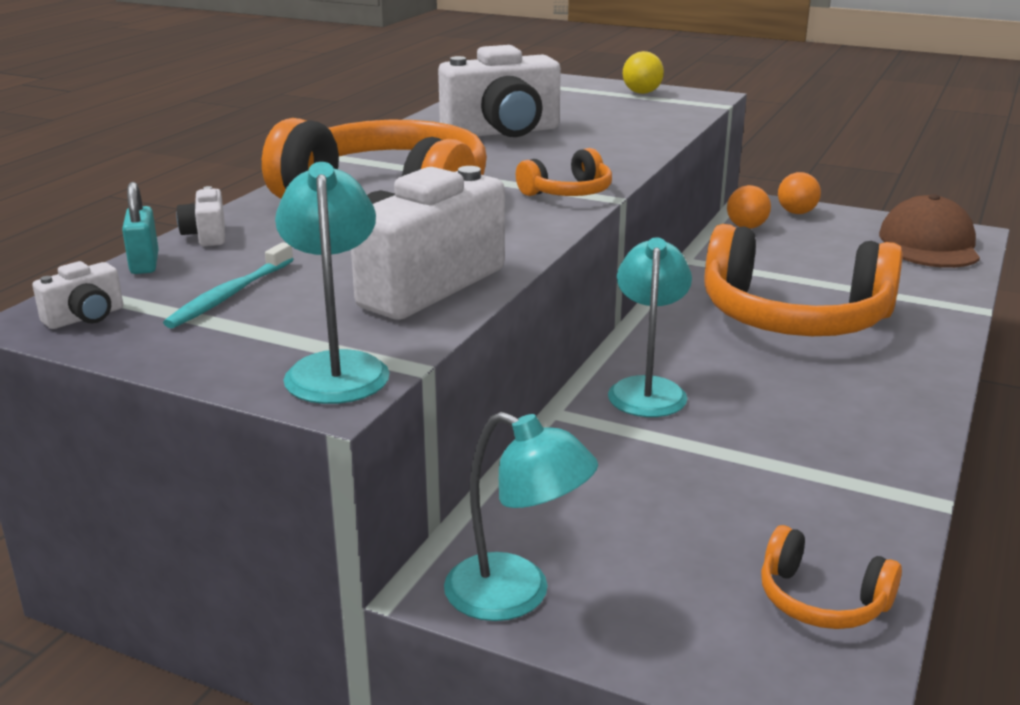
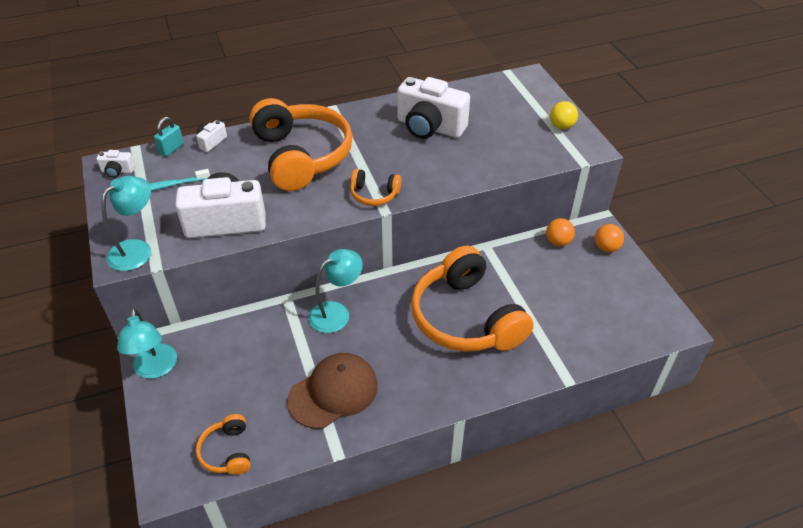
camera: 45 degrees right, 20 degrees up
(929, 244) = (635, 319): brown cap -> brown cap (333, 392)

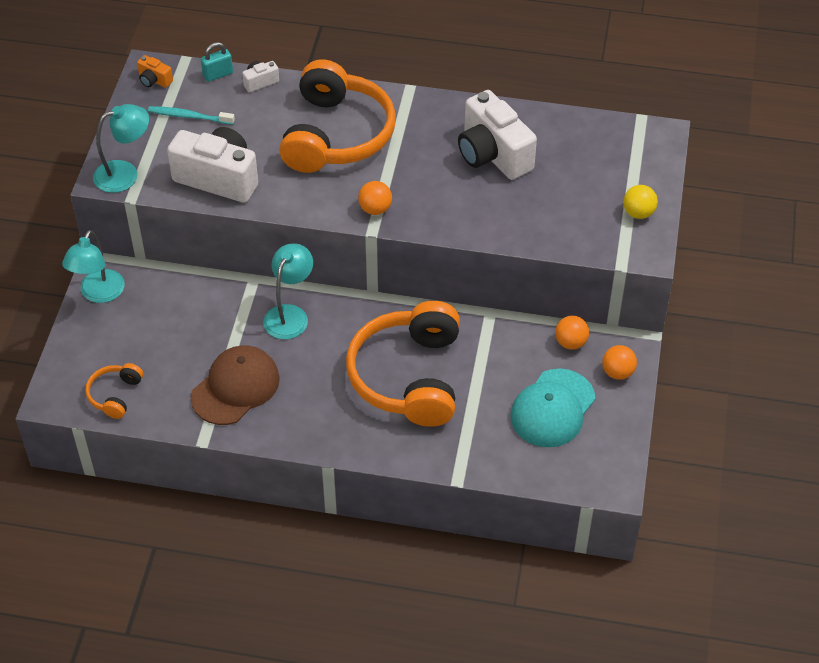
camera: 30 degrees right, 5 degrees up
(117, 171) = (154, 80): white camera -> orange camera
(333, 392) = (235, 387): brown cap -> brown cap turned 45 degrees counterclockwise
(336, 313) = (290, 314): turquoise lamp -> turquoise lamp turned 60 degrees counterclockwise
(374, 194) = (375, 209): orange headphones -> orange ball
(587, 292) = (552, 408): none -> turquoise cap

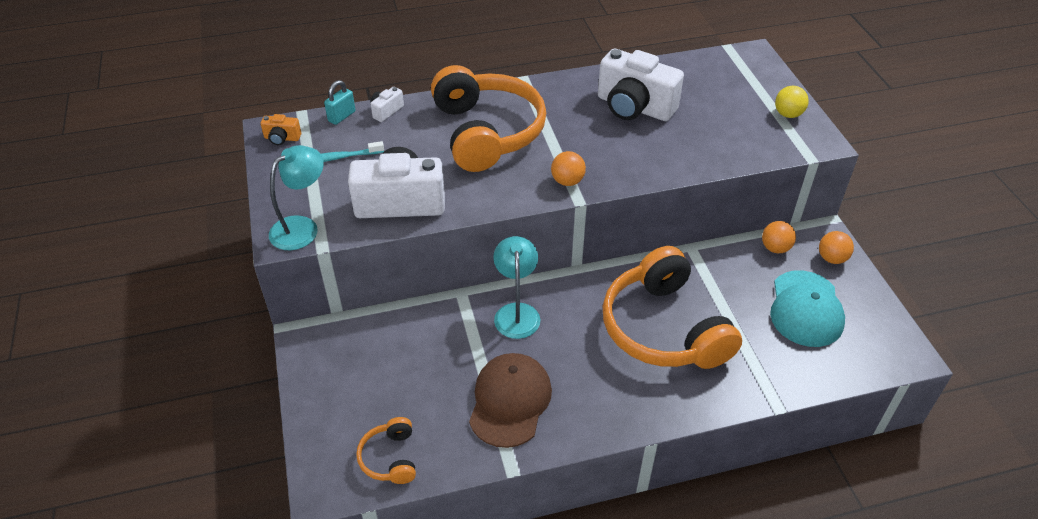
camera: 25 degrees left, 5 degrees down
(98, 294) = (313, 361): turquoise lamp -> none

